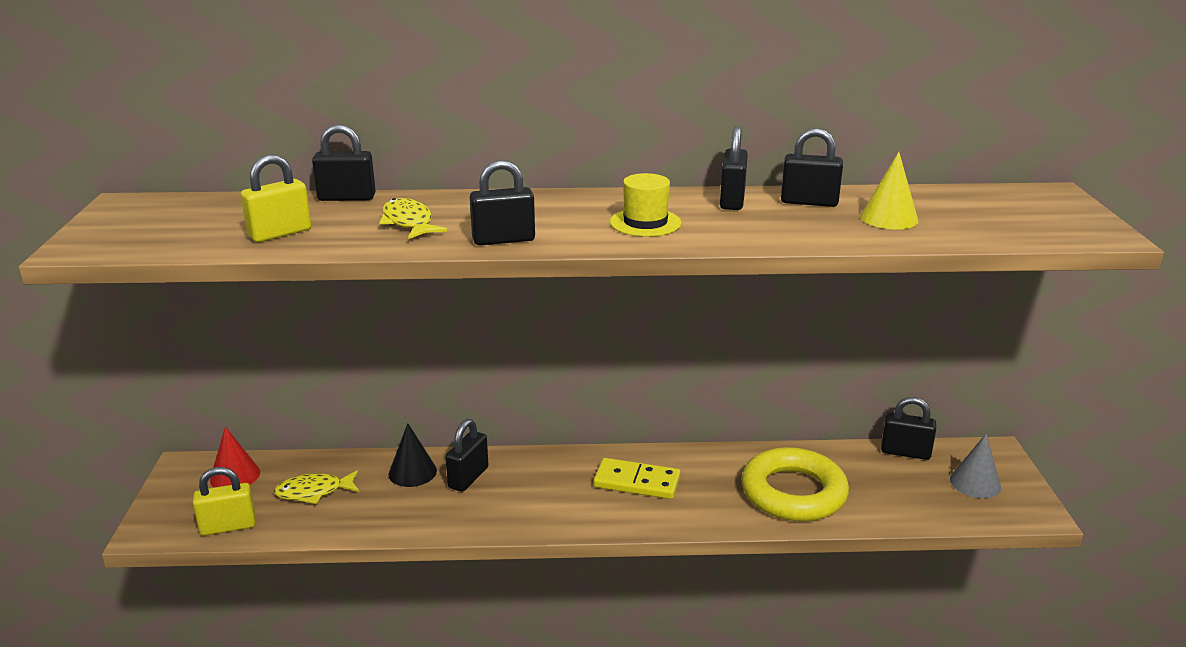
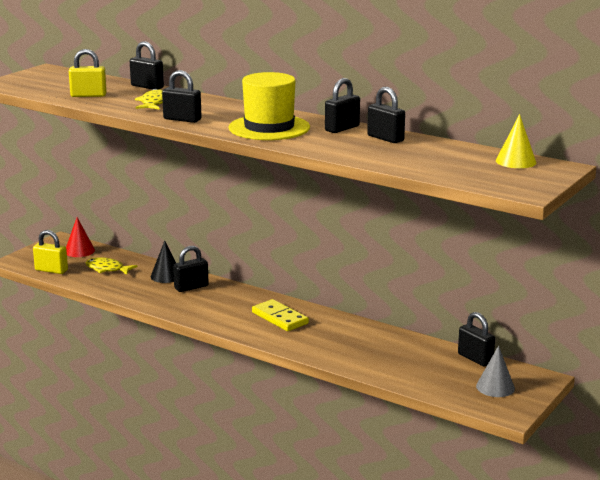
camera: 35 degrees right, 5 degrees down
(645, 223) = (269, 128): yellow hat -> yellow hat, size x1.76
(793, 492) = (365, 352): yellow ring -> none
(889, 218) = (412, 155): yellow cone -> yellow cone (516, 161)

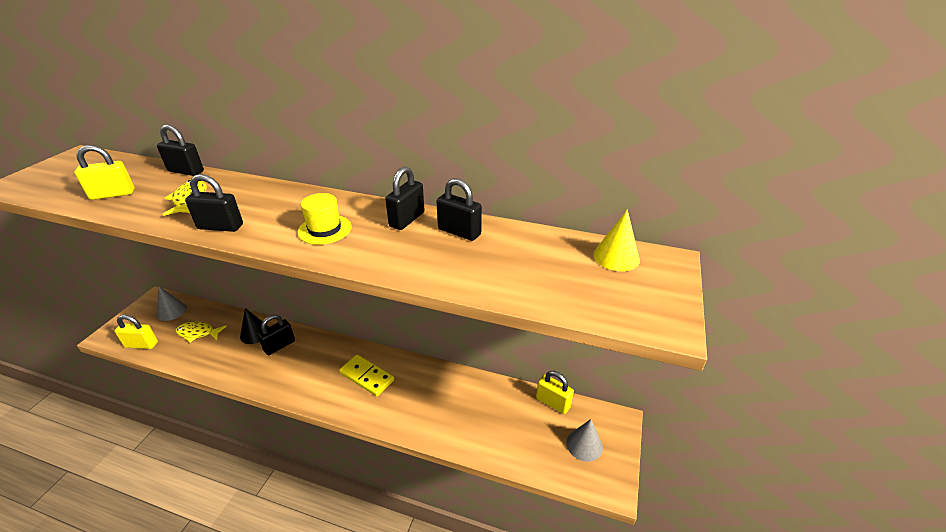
camera: 15 degrees left, 15 degrees up
(79, 251) = (171, 311): red cone -> grey cone
(269, 128) = (324, 229): yellow hat -> yellow hat, size x0.57
(475, 358) = (553, 403): black padlock -> yellow padlock

